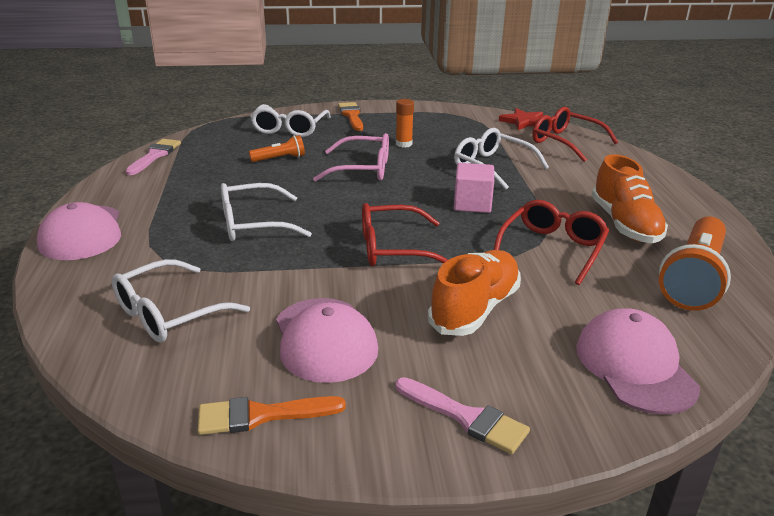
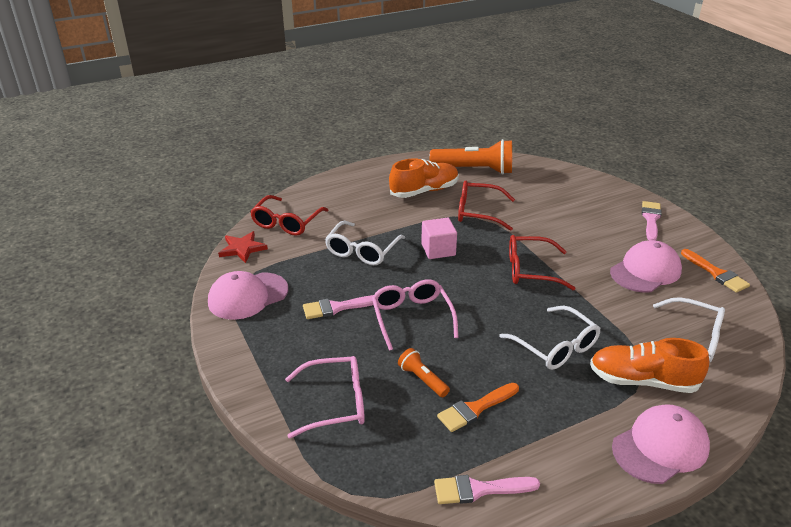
camera: 110 degrees left, 5 degrees up
(289, 129) = (335, 403): white glasses -> pink glasses
(351, 115) = (270, 365): orange brush -> orange brush (475, 409)
(393, 248) = (530, 270): red glasses -> red glasses turned 120 degrees clockwise
(404, 144) = (337, 307): orange glue stick -> pink brush
(474, 309) = (568, 229): orange shoe -> orange shoe (643, 381)
(635, 366) = (569, 183): pink cap -> pink cap (248, 296)

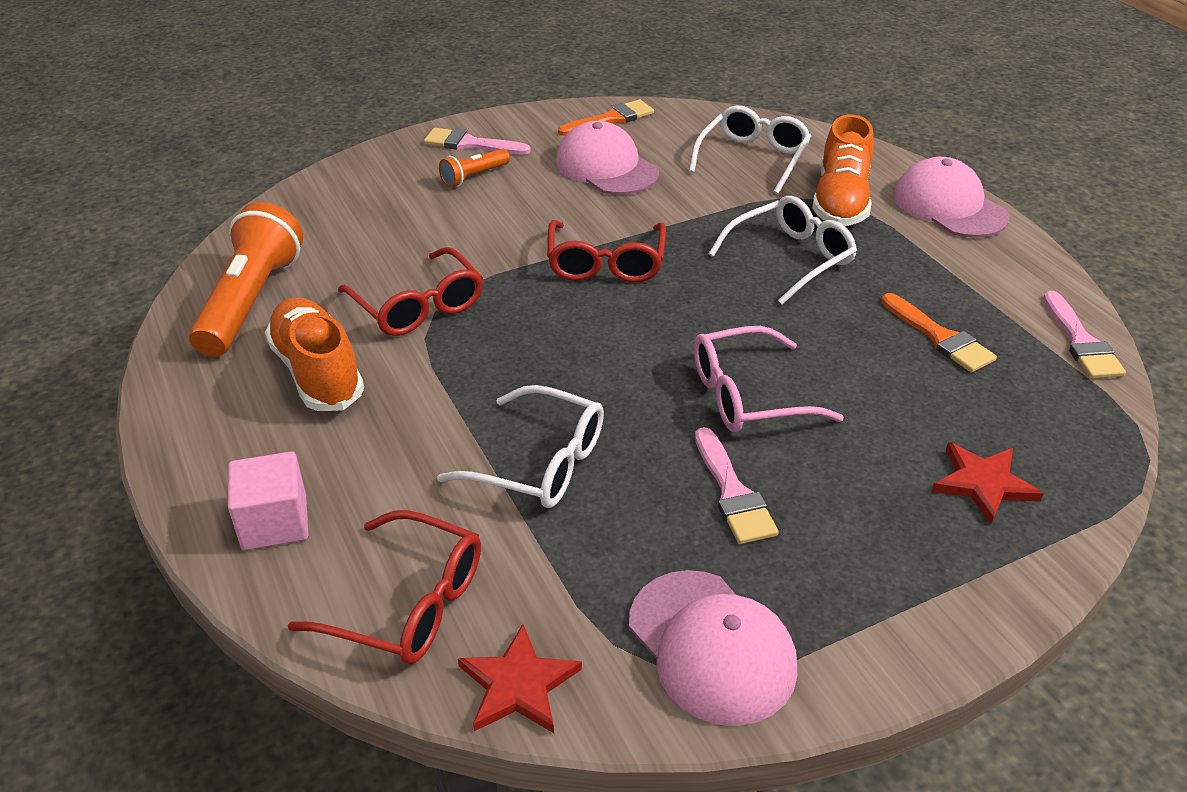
camera: 90 degrees left, 5 degrees up
(335, 403) = (983, 483): pink glasses -> red star
(422, 379) = (897, 386): orange flashlight -> orange flashlight (474, 177)
(438, 250) = (542, 359): pink cube -> pink cube (274, 522)
(478, 212) = (418, 306): red glasses -> red glasses turned 45 degrees counterclockwise

